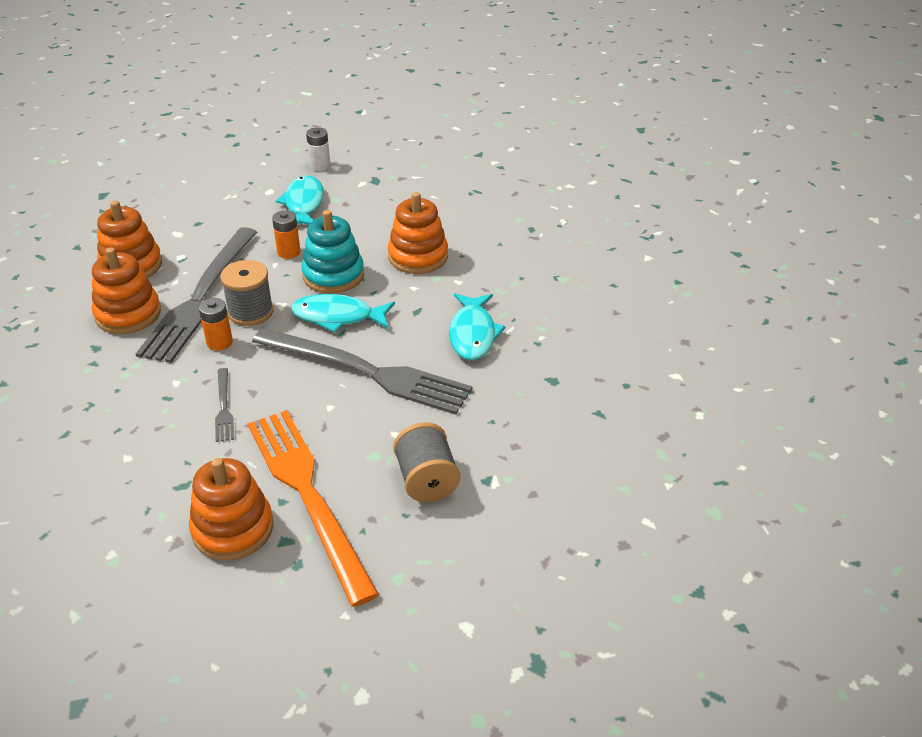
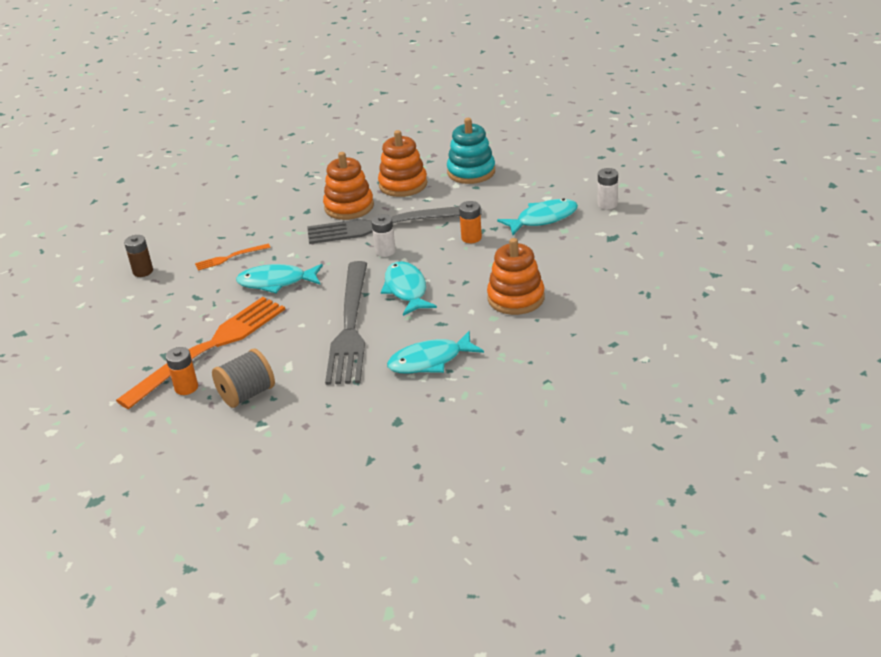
camera: 70 degrees right, 5 degrees down
(61, 528) = (143, 271): none -> brown battery
(124, 435) = (230, 257): none -> orange fork
(219, 342) = (342, 253): orange battery -> orange battery (186, 387)
(224, 407) = (276, 282): grey fork -> turquoise fish
(233, 528) = (167, 331): orange stacking toy -> none
(250, 312) = (385, 251): grey spool -> white battery
(333, 275) = (457, 268): turquoise stacking toy -> turquoise stacking toy (471, 172)

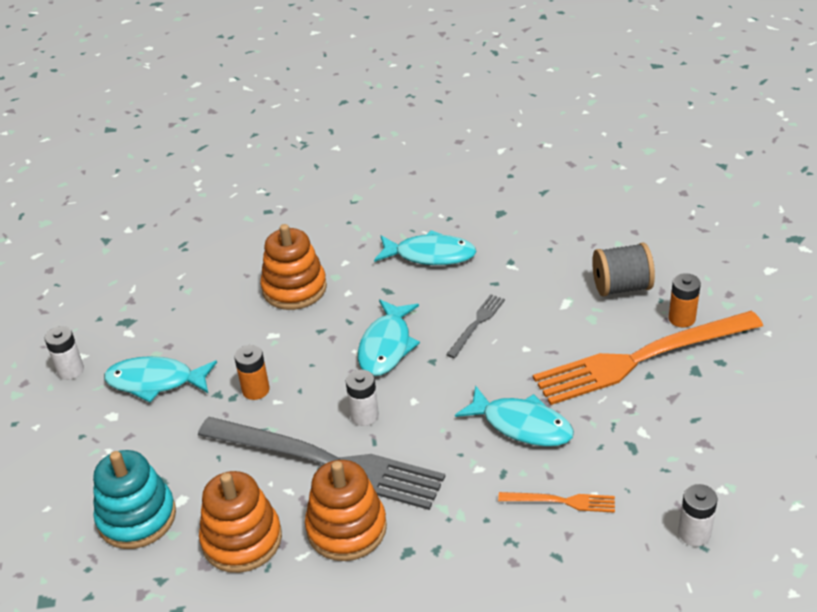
camera: 150 degrees left, 5 degrees up
(143, 271) = (694, 533): brown battery -> white battery
(350, 326) = (477, 324): grey fork -> grey fork, size x0.42

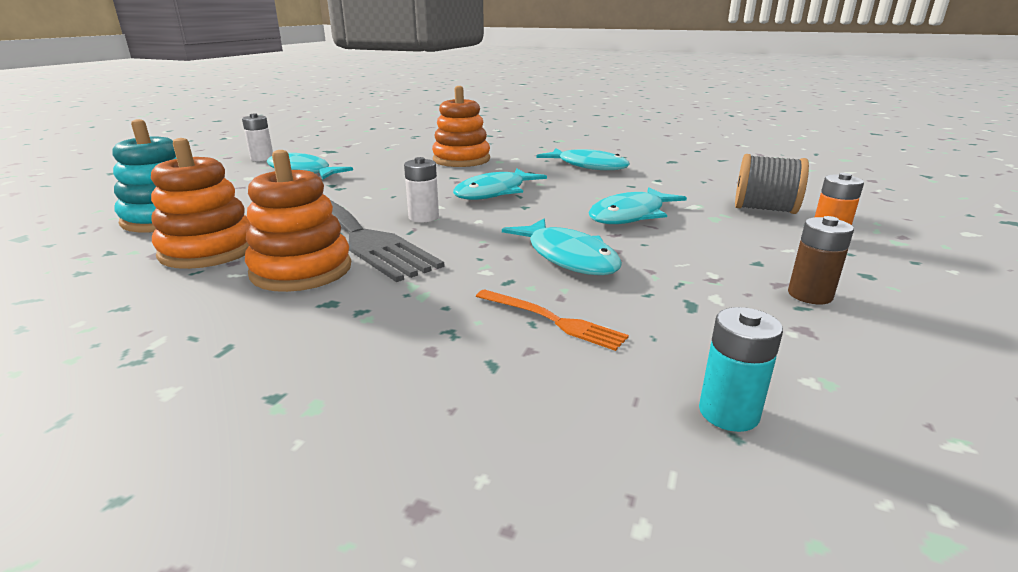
camera: 25 degrees right, 15 degrees down
(256, 390) = (361, 189): orange battery -> none
(477, 324) = (590, 198): grey fork -> none
(527, 341) = (630, 215): none -> turquoise fish
(641, 358) = (755, 250): orange fork -> none
(694, 533) = (728, 413): white battery -> turquoise battery
(695, 403) = (810, 295): none -> brown battery

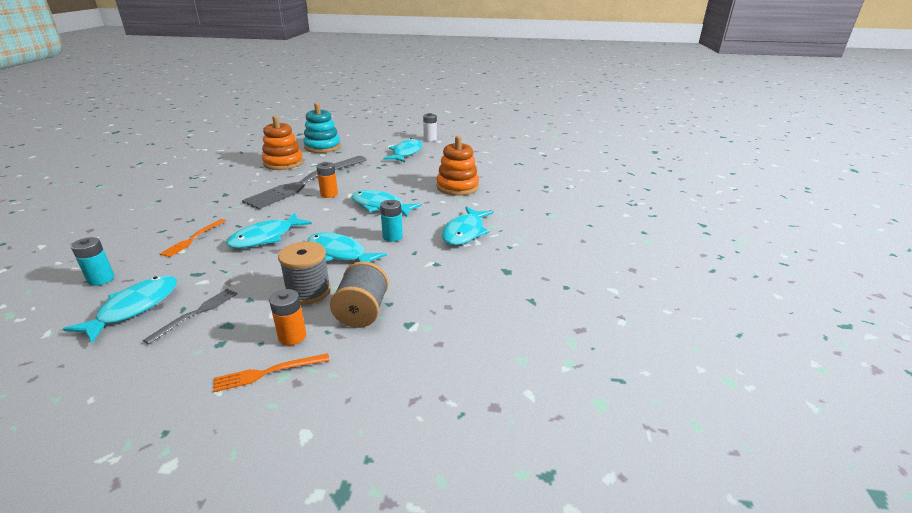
camera: 75 degrees right, 5 degrees up
(301, 270) = (259, 183): orange stacking toy -> none
(423, 217) = (329, 194): white battery -> orange battery
(589, 191) = (392, 237): none -> turquoise battery
(729, 231) = (308, 291): none -> grey spool
(810, 295) = (196, 313): brown battery -> grey fork
(820, 350) = (134, 308): none -> turquoise fish
(900, 248) = (268, 372): none -> orange fork

